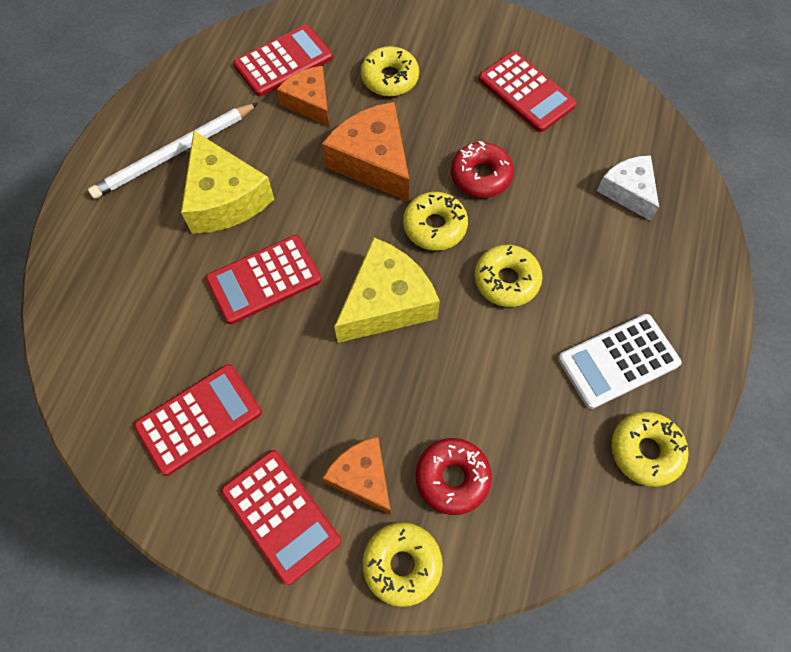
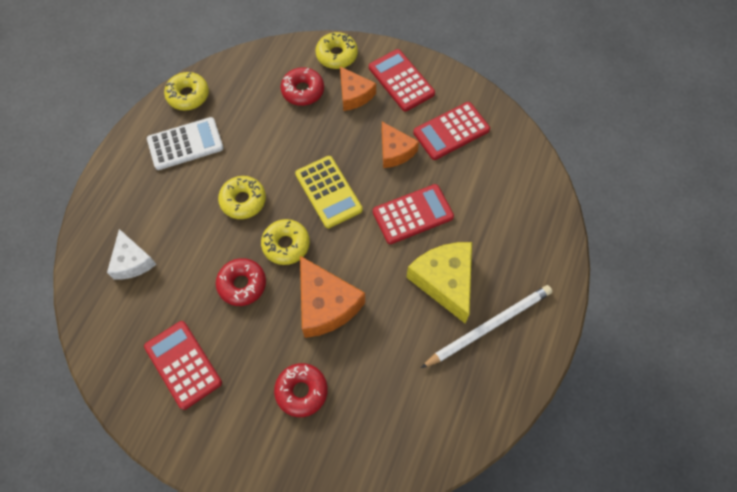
camera: 175 degrees left, 0 degrees up
(283, 61) = (398, 420): red calculator -> none
(310, 102) = (375, 370): orange cheese -> orange cheese (395, 151)
(386, 302) = (328, 192): yellow cheese -> yellow calculator
(390, 78) = (301, 391): yellow donut -> red donut

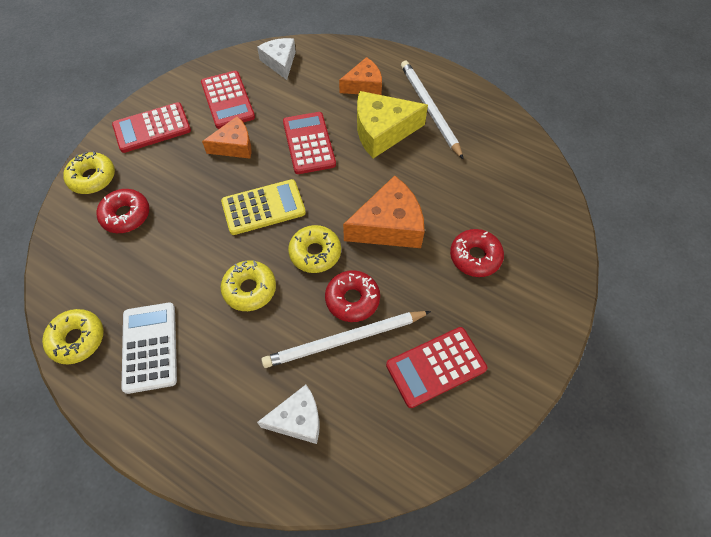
camera: 80 degrees left, 5 degrees down
(202, 284) = (344, 340): none -> white pencil
(354, 95) = (152, 169): orange cheese -> orange cheese (364, 85)
(517, 165) = (280, 62): none -> white cheese

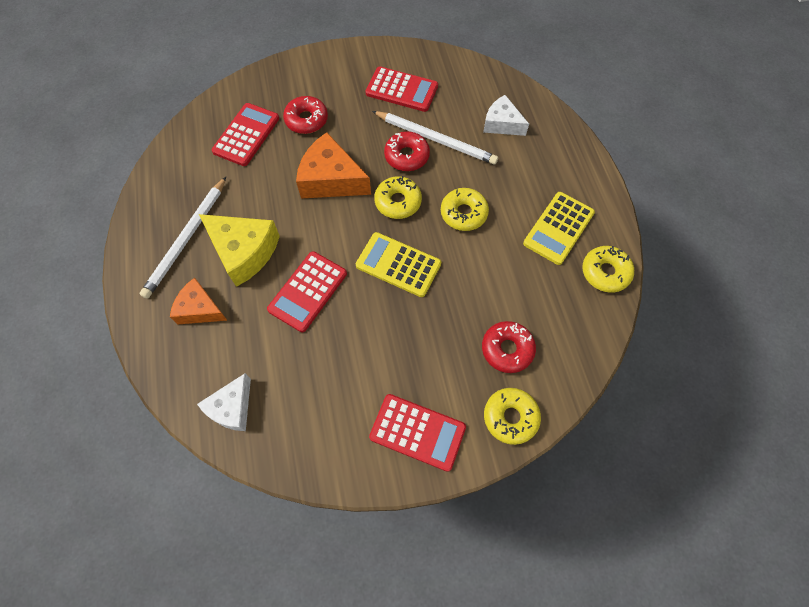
camera: 135 degrees left, 5 degrees up
(150, 347) = (558, 228): white calculator -> yellow calculator
(227, 100) = (323, 403): red calculator -> red calculator (246, 135)
(234, 146) = (366, 343): orange cheese -> none

